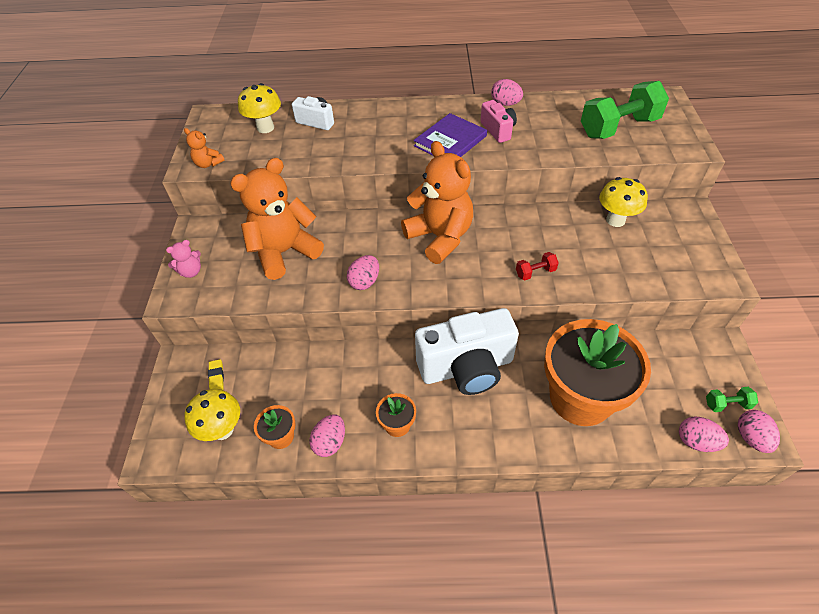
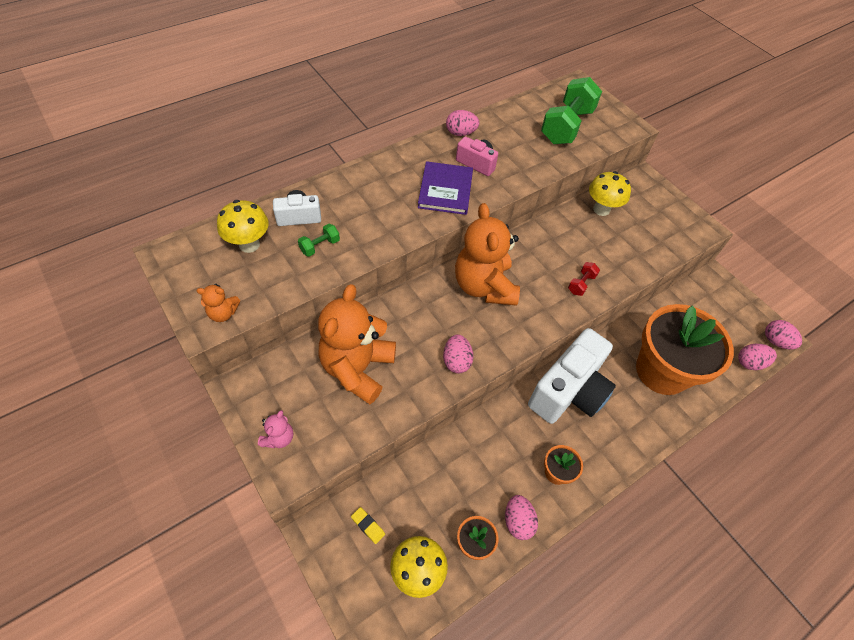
camera: 40 degrees left, 5 degrees up
(440, 237) = (484, 286): orange teddy bear -> orange teddy bear turned 120 degrees counterclockwise
(727, 404) = (747, 324): green dumbbell -> green dumbbell (320, 246)

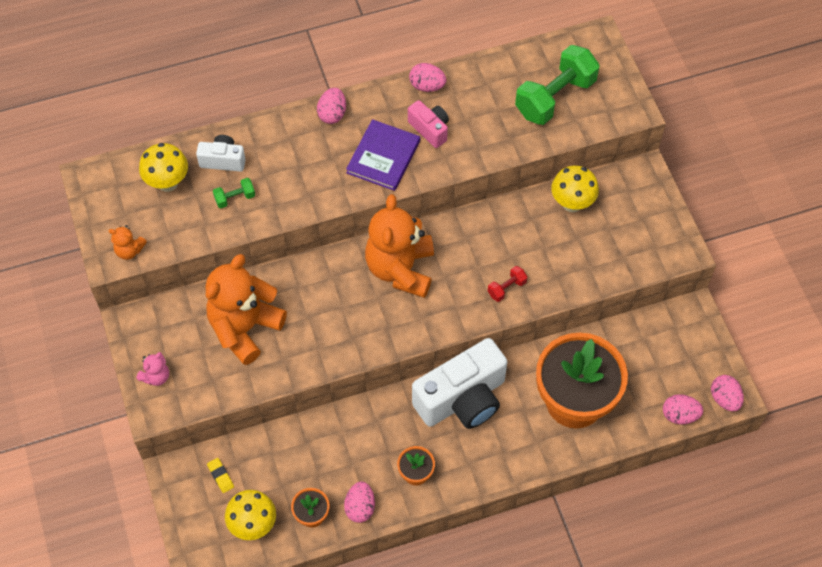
camera: 20 degrees right, 5 degrees up
(456, 361) = (342, 342): pink egg -> pink egg (332, 114)

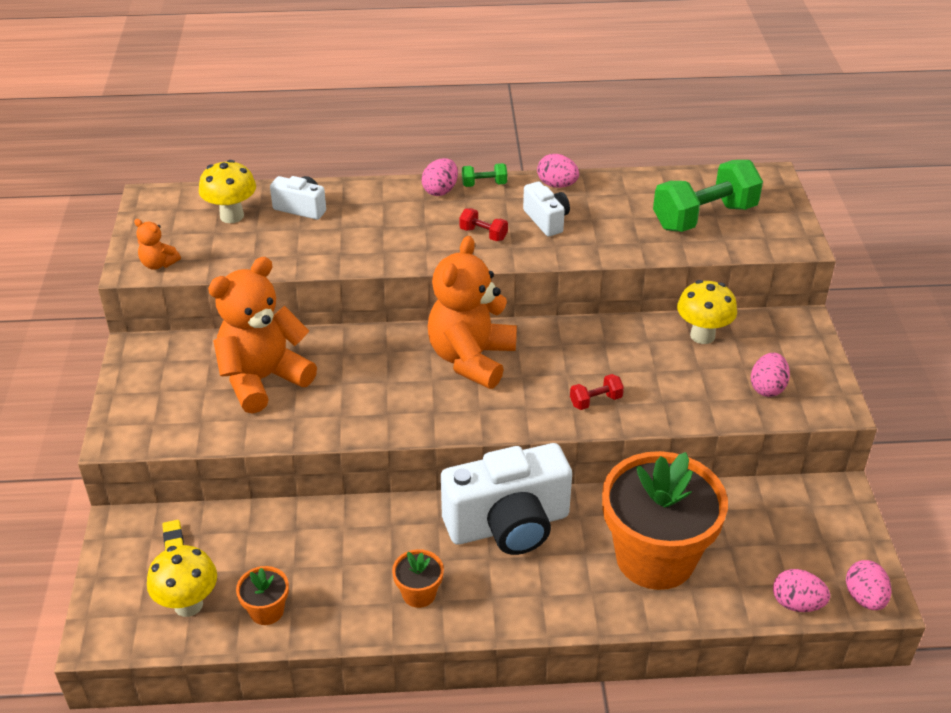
camera: 15 degrees right, 20 degrees down
(156, 376) = (138, 405): pink teddy bear -> none
(235, 198) = (299, 240): green dumbbell -> green dumbbell (484, 184)
(360, 507) = (332, 616): pink egg -> pink egg (767, 388)
(383, 157) = (483, 234): purple book -> red dumbbell
(430, 129) = (546, 220): pink camera -> white camera

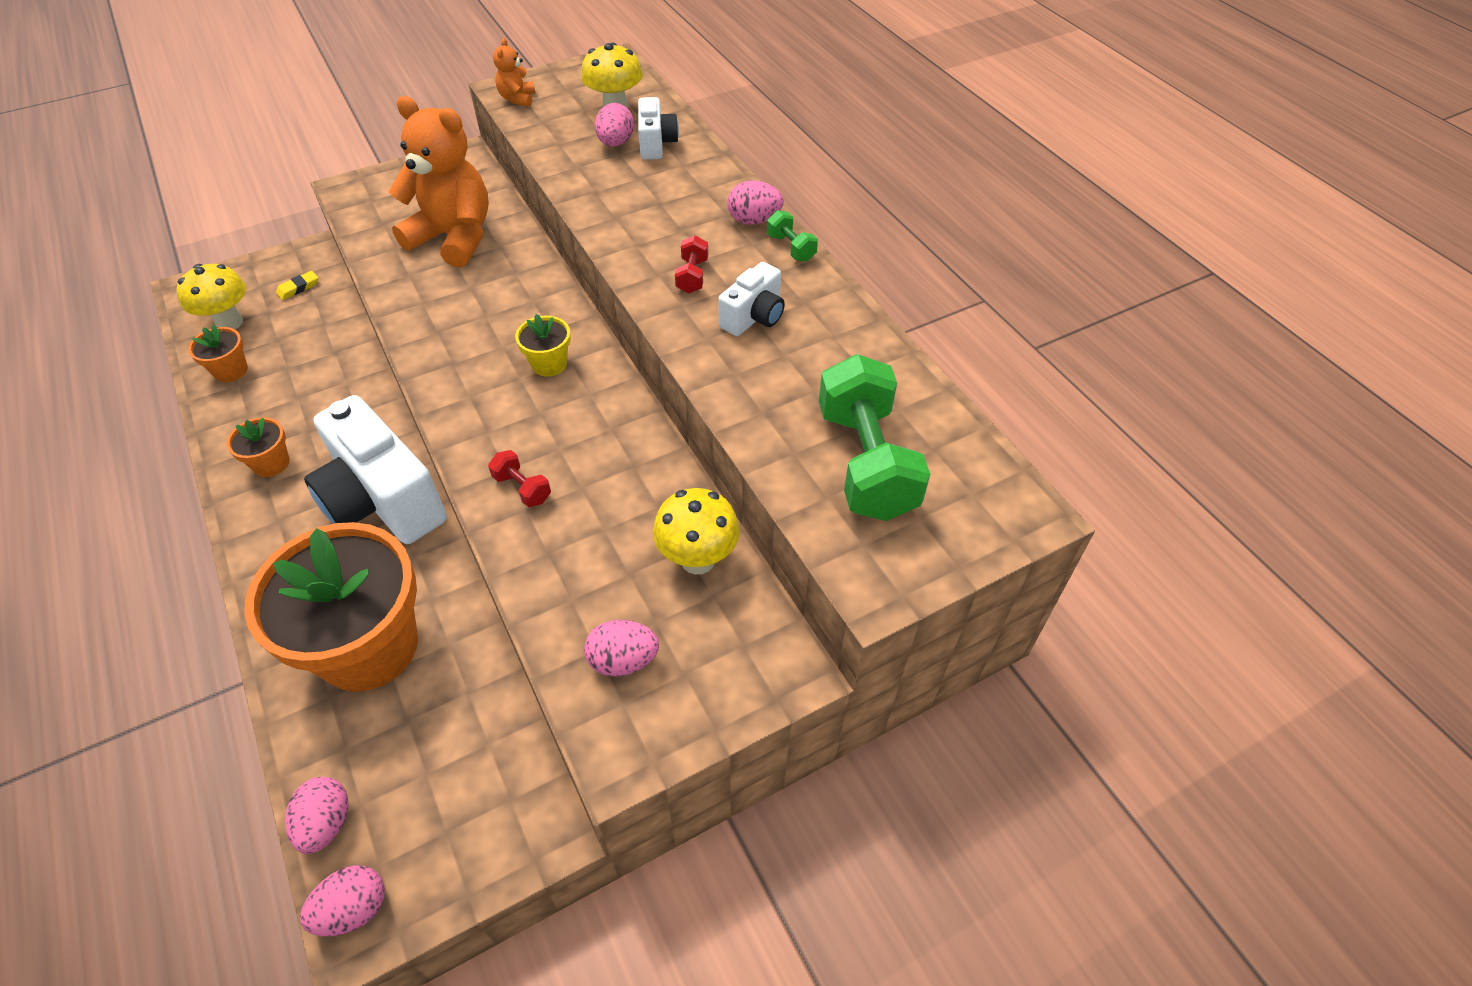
camera: 65 degrees right, 10 degrees up
(471, 359) = (549, 364): orange teddy bear -> yellow flower pot
(557, 185) = (835, 305): pink egg -> pink egg (616, 143)
(704, 217) = (866, 462): green dumbbell -> green dumbbell turned 45 degrees clockwise

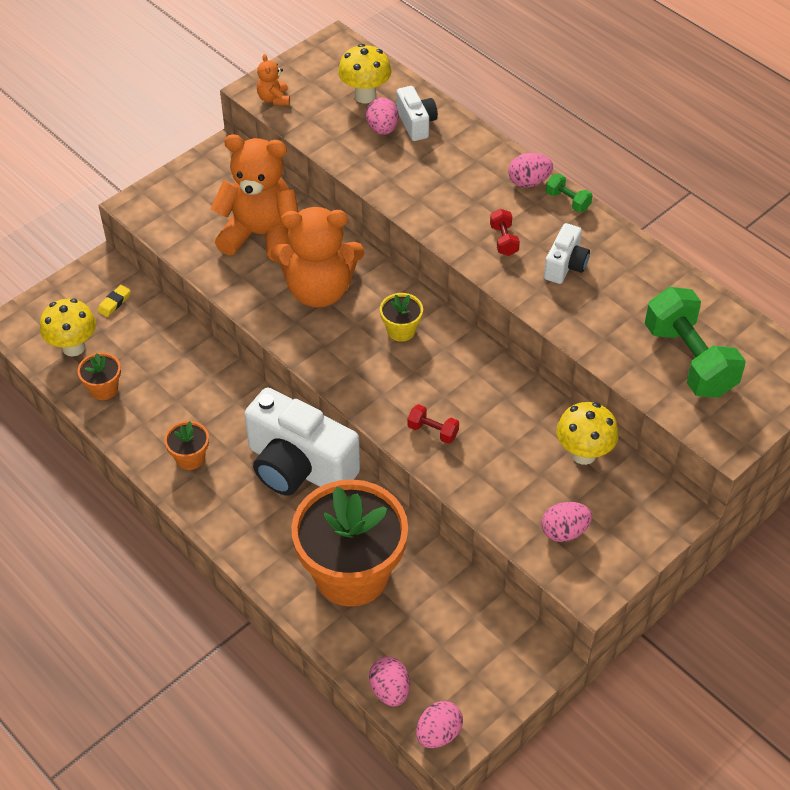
camera: 15 degrees left, 0 degrees up
(482, 304) = (319, 290): none -> orange teddy bear

